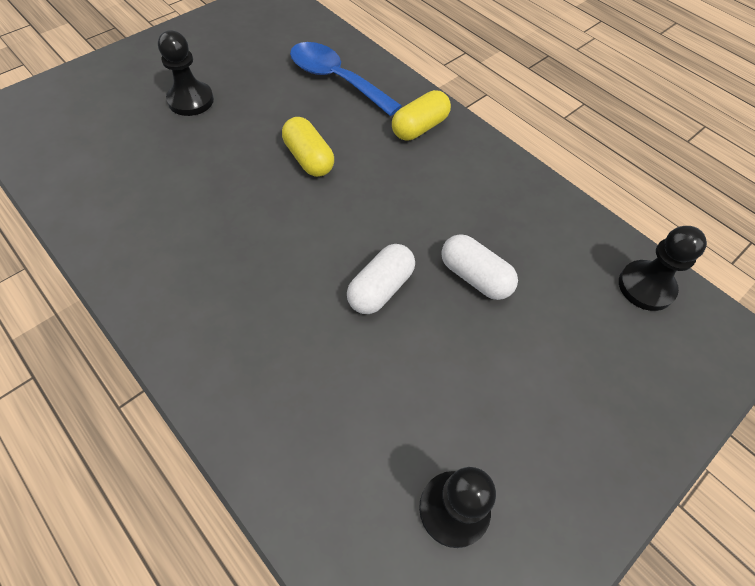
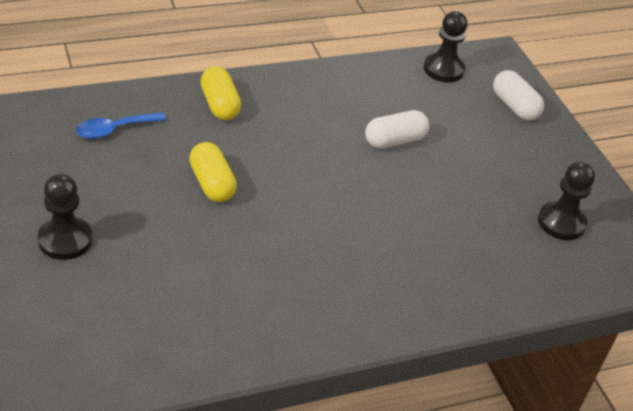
camera: 70 degrees left, 15 degrees down
(309, 158) = (212, 183): yellow capsule -> yellow capsule turned 75 degrees clockwise
(336, 79) = (114, 130): blue spoon -> blue spoon, size x0.63
(380, 288) = (379, 192): white capsule -> white capsule (514, 106)

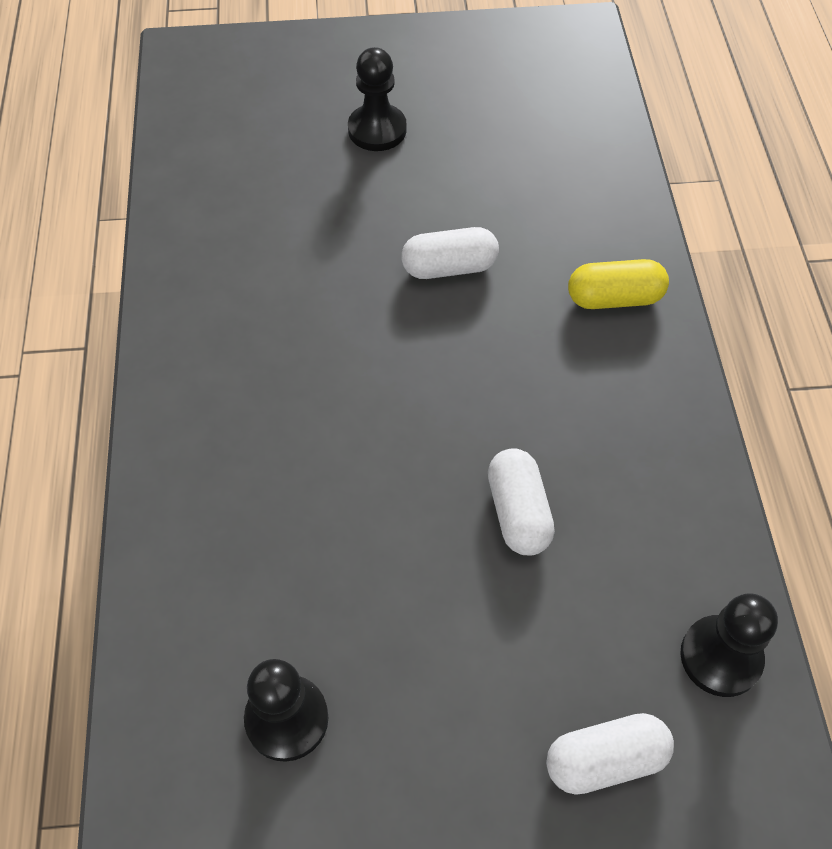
camera: 110 degrees right, 15 degrees up
(114, 130) = (564, 183): blue spoon -> none
(212, 183) = (449, 267): yellow capsule -> white capsule

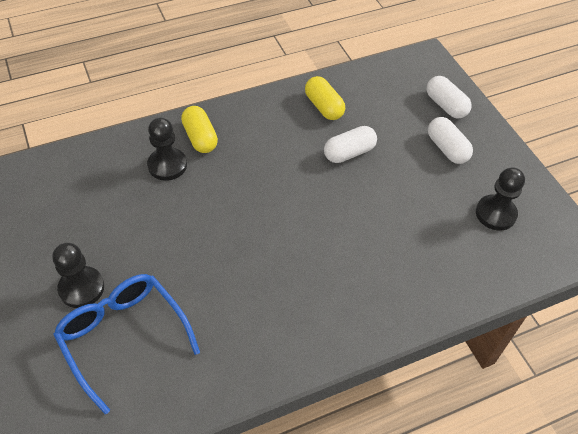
camera: 110 degrees left, 5 degrees down
(289, 159) = (123, 336): none -> blue glasses
(449, 267) = (200, 216): white capsule -> white capsule (447, 148)
(651, 508) = (324, 107): none -> yellow capsule
(720, 657) = (383, 78): black pawn -> black pawn (167, 165)

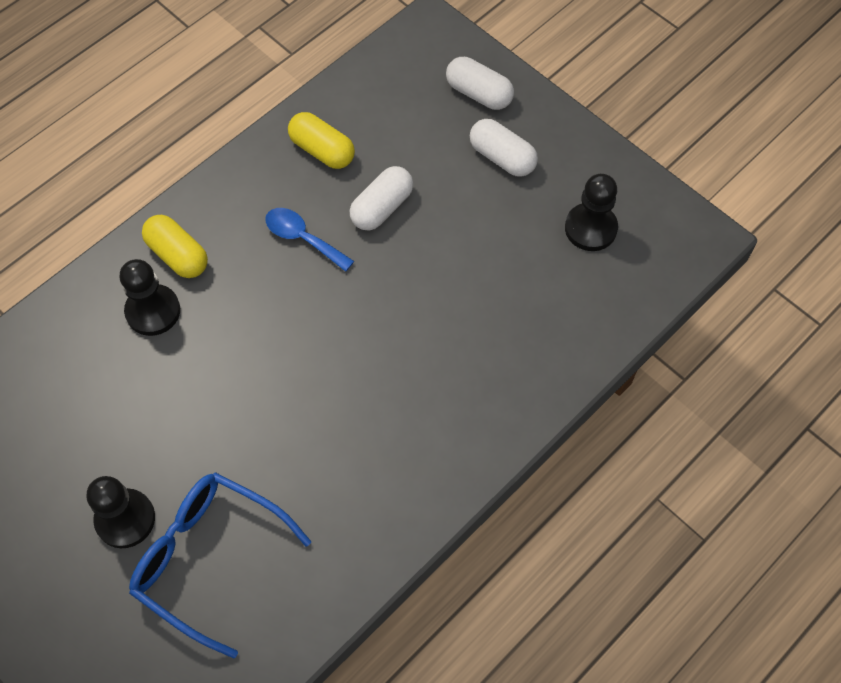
camera: 20 degrees left, 10 degrees up
(286, 154) = (302, 238): none -> blue spoon

